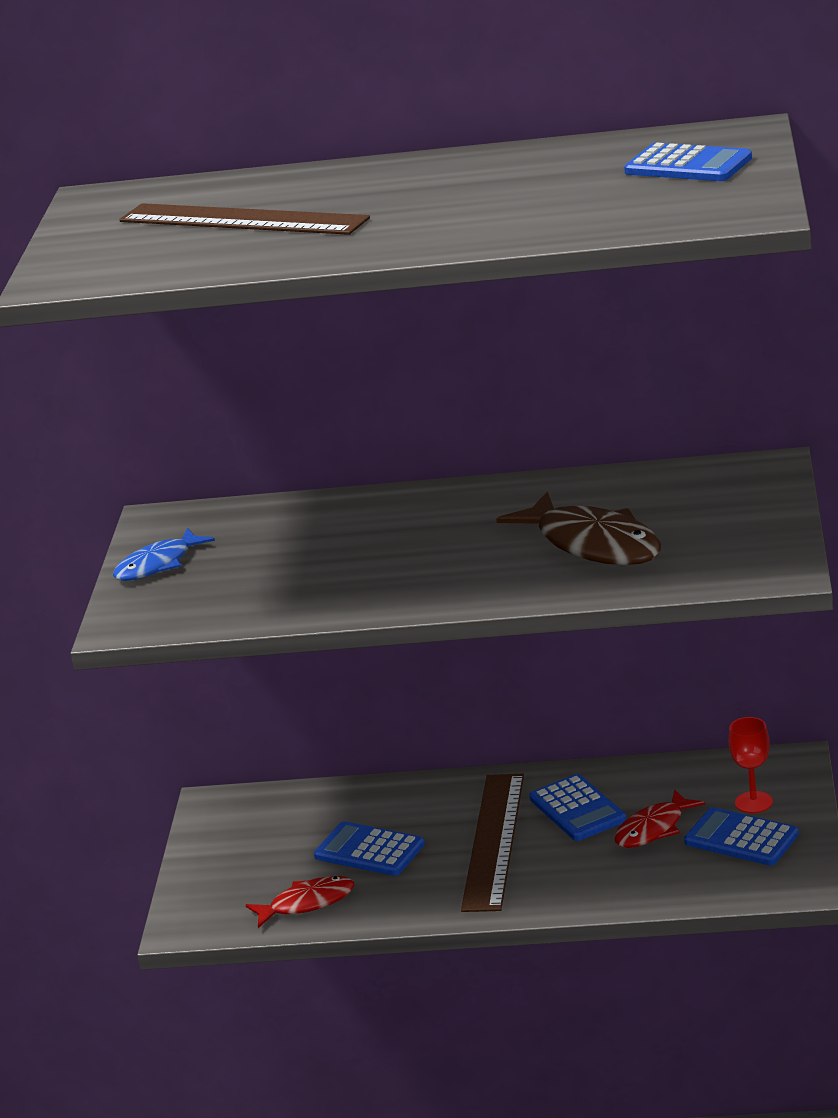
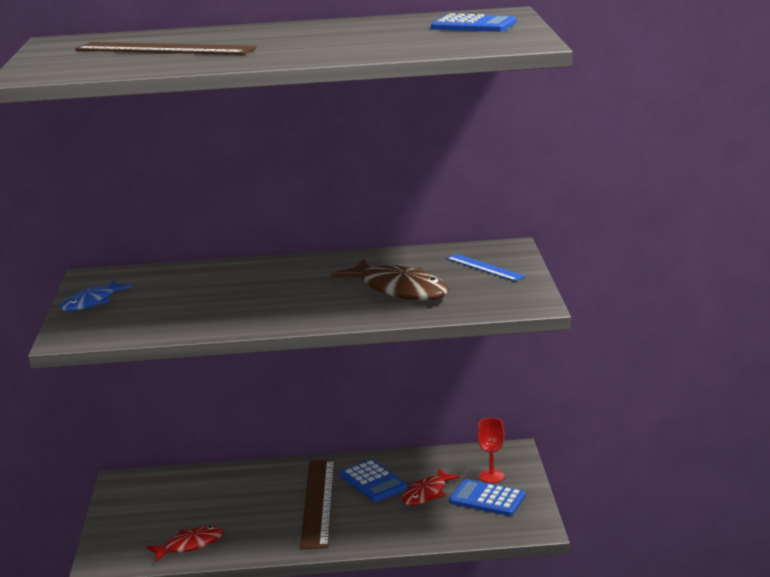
camera: 10 degrees left, 5 degrees down
(369, 850) = (232, 510): blue calculator -> none
(725, 504) = (484, 267): none -> blue ruler

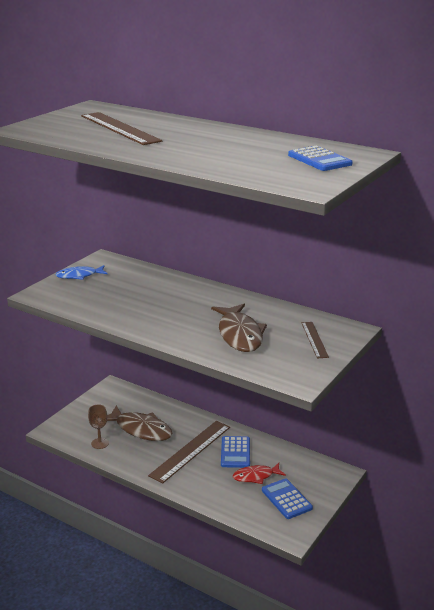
camera: 35 degrees right, 5 degrees up
(190, 545) = (100, 443): red fish -> brown goblet
(225, 509) = (141, 429): none -> brown fish
(484, 267) = (314, 339): blue ruler -> brown ruler
(491, 476) = (307, 484): red goblet -> none

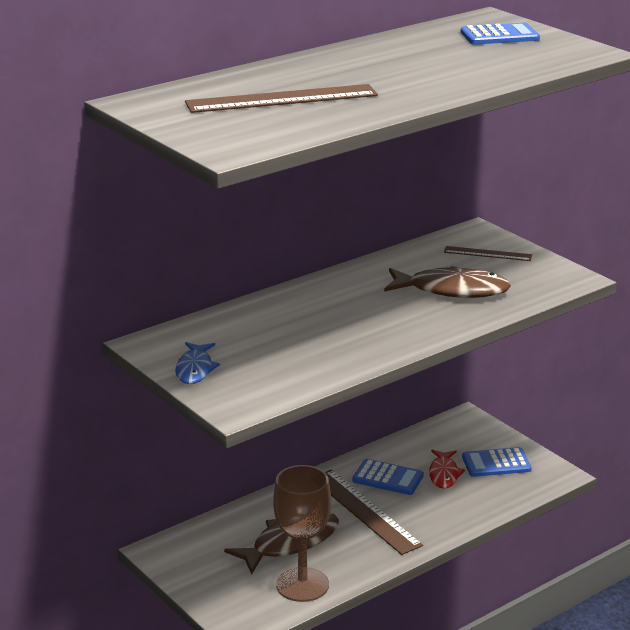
camera: 70 degrees left, 0 degrees up
(100, 443) = (302, 585): brown goblet -> brown goblet, size x1.95

